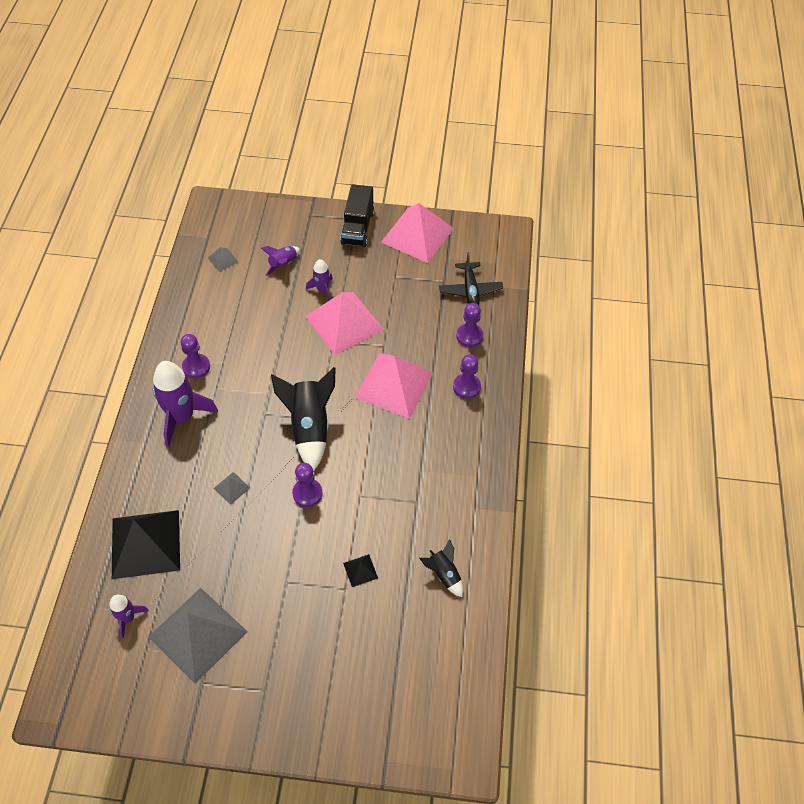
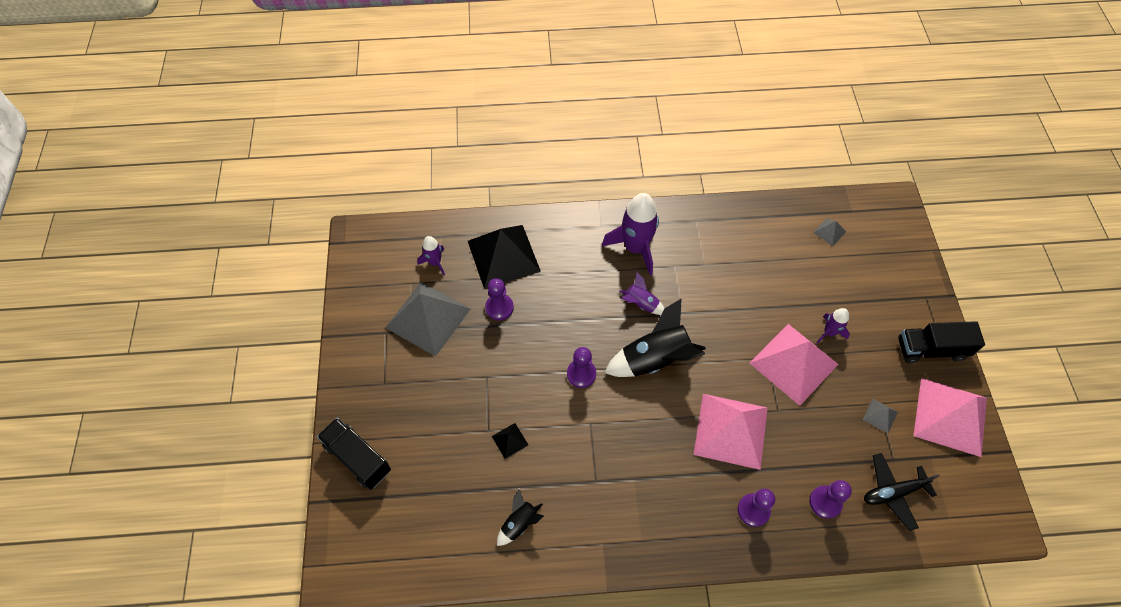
camera: 80 degrees right, 5 degrees up
(196, 367) = (693, 244): purple pawn -> purple pawn (499, 307)
(231, 488) = (572, 307): grey pyramid -> grey pyramid (880, 415)
(283, 264) = (847, 287): purple rocket -> purple rocket (641, 304)
(345, 726) = (358, 458): none -> black truck

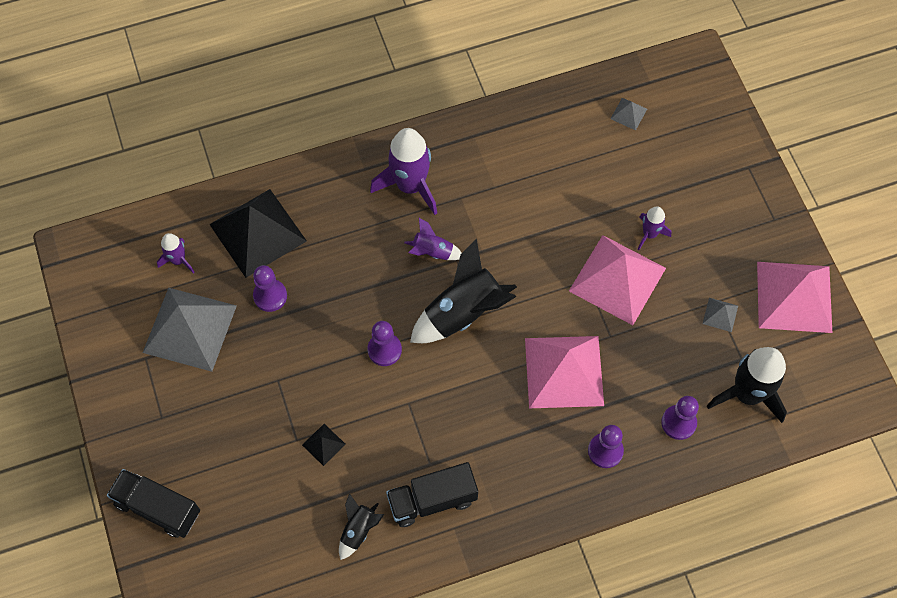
camera: 15 degrees left, 5 degrees up
(893, 492) = (747, 394): black plane -> black rocket
(930, 349) = (762, 226): black truck -> black truck (432, 500)

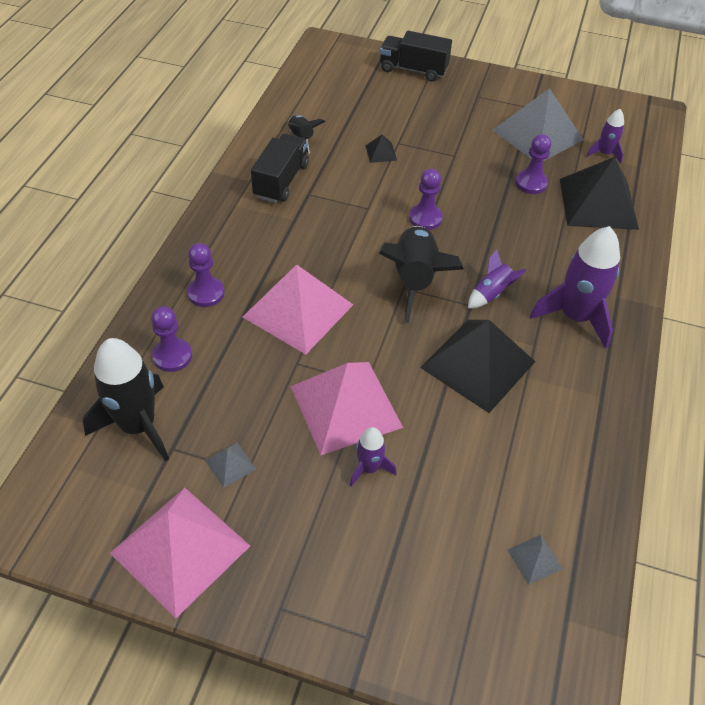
camera: 125 degrees right, 15 degrees down
(158, 508) = (413, 70): black truck -> black truck turned 135 degrees counterclockwise
(510, 222) = (477, 364): none -> black pyramid

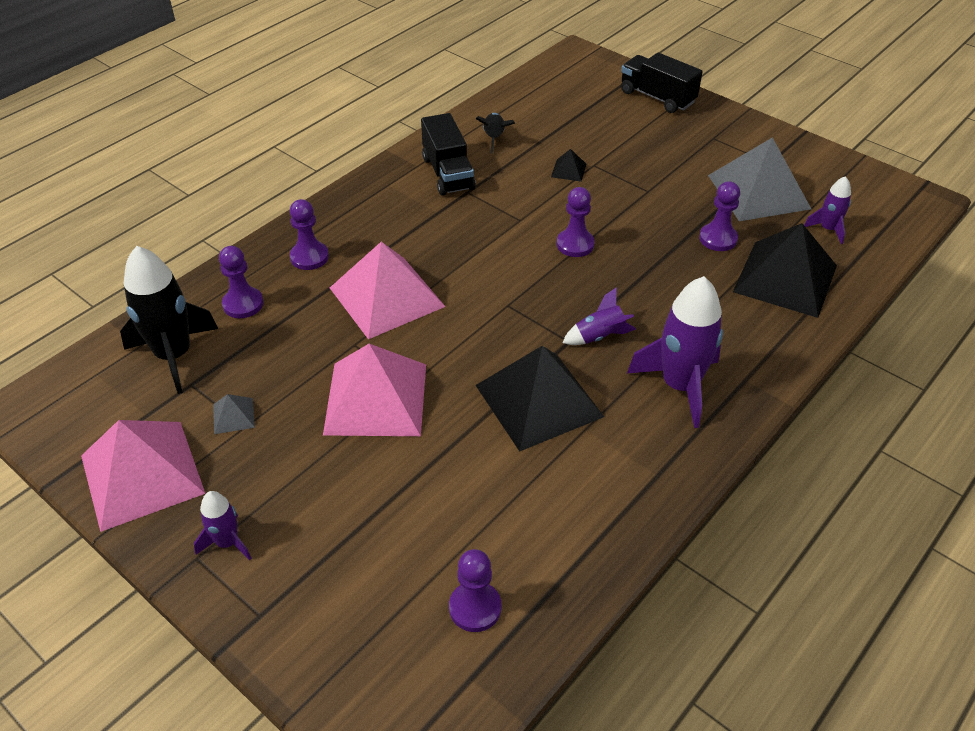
camera: 25 degrees right, 5 degrees down
(281, 181) = (448, 173): black truck -> black truck turned 120 degrees clockwise
(369, 468) = (361, 463): purple rocket -> purple rocket (227, 542)
(414, 280) = (524, 300): black rocket -> none
(534, 559) = (475, 608): grey pyramid -> purple pawn

